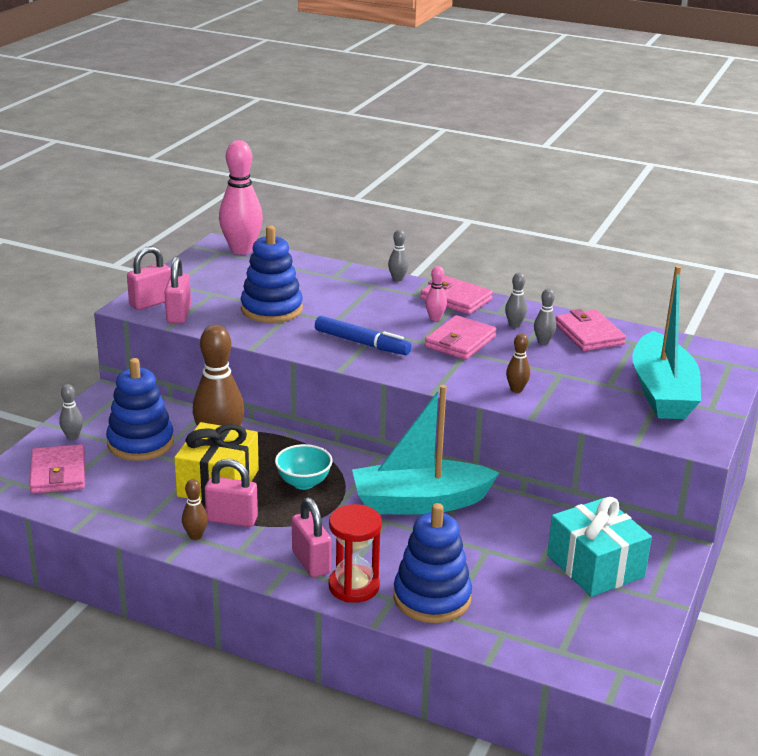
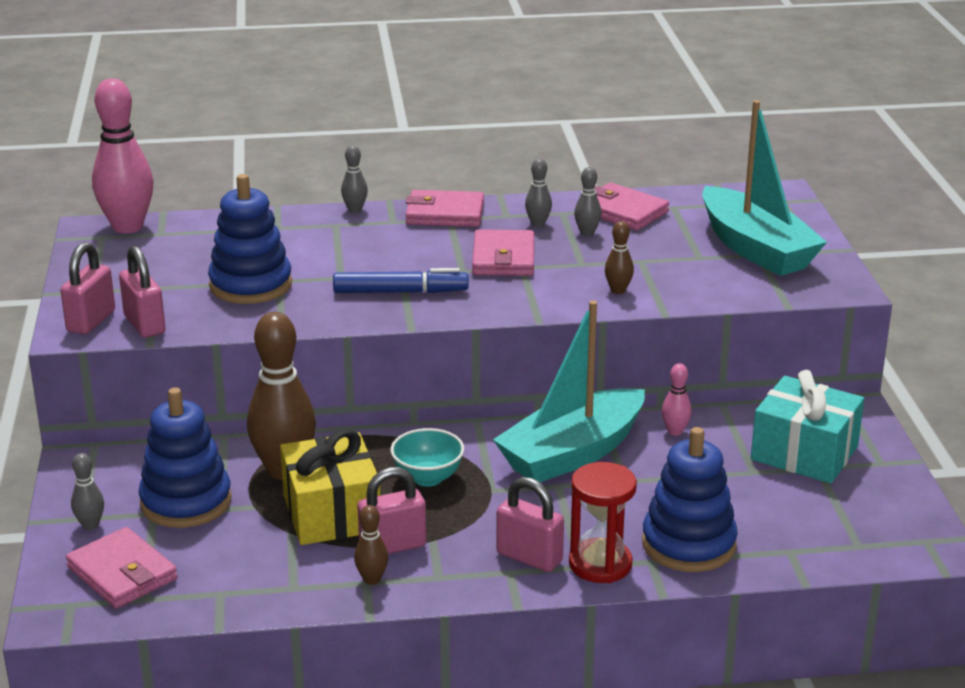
camera: 30 degrees left, 0 degrees up
(435, 318) = (447, 241): pink bowling pin -> pink bowling pin (675, 431)

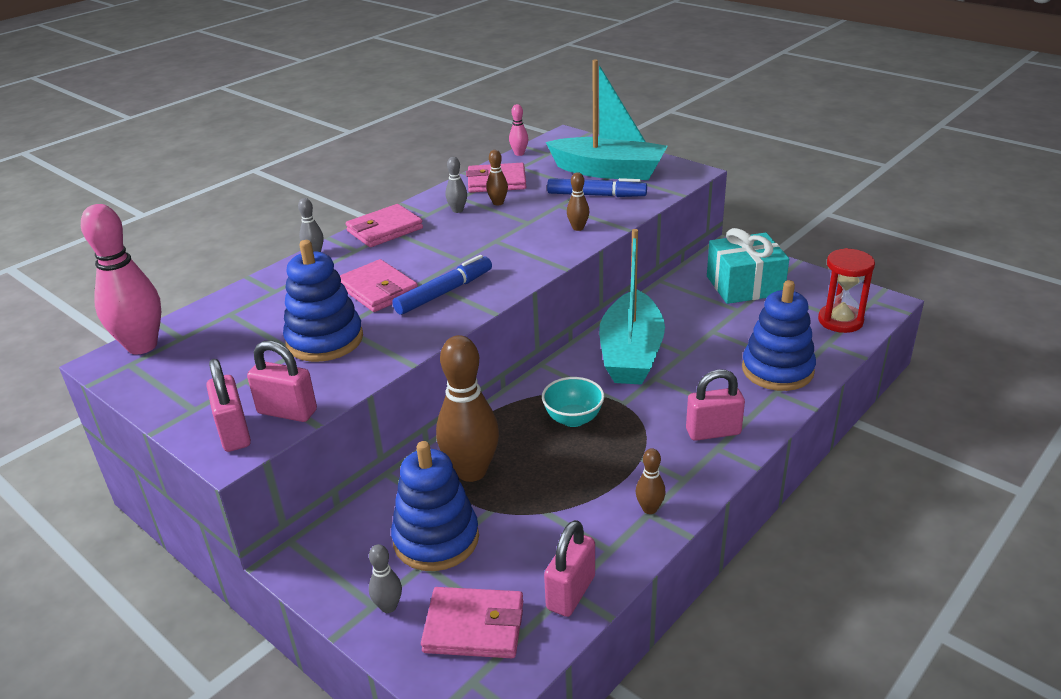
camera: 40 degrees left, 5 degrees up
(332, 513) = (551, 481): yellow gift -> none
(393, 546) = (625, 478): pink padlock -> pink padlock (571, 592)
(503, 258) = (474, 240): pink wallet -> pink wallet (378, 290)
(587, 233) = (498, 203): grey bowling pin -> brown bowling pin
(600, 564) = (755, 411): red hourglass -> red hourglass (840, 321)
(675, 431) = (663, 309): pink bowling pin -> pink bowling pin (519, 153)
(696, 267) = (596, 195): none -> blue marker

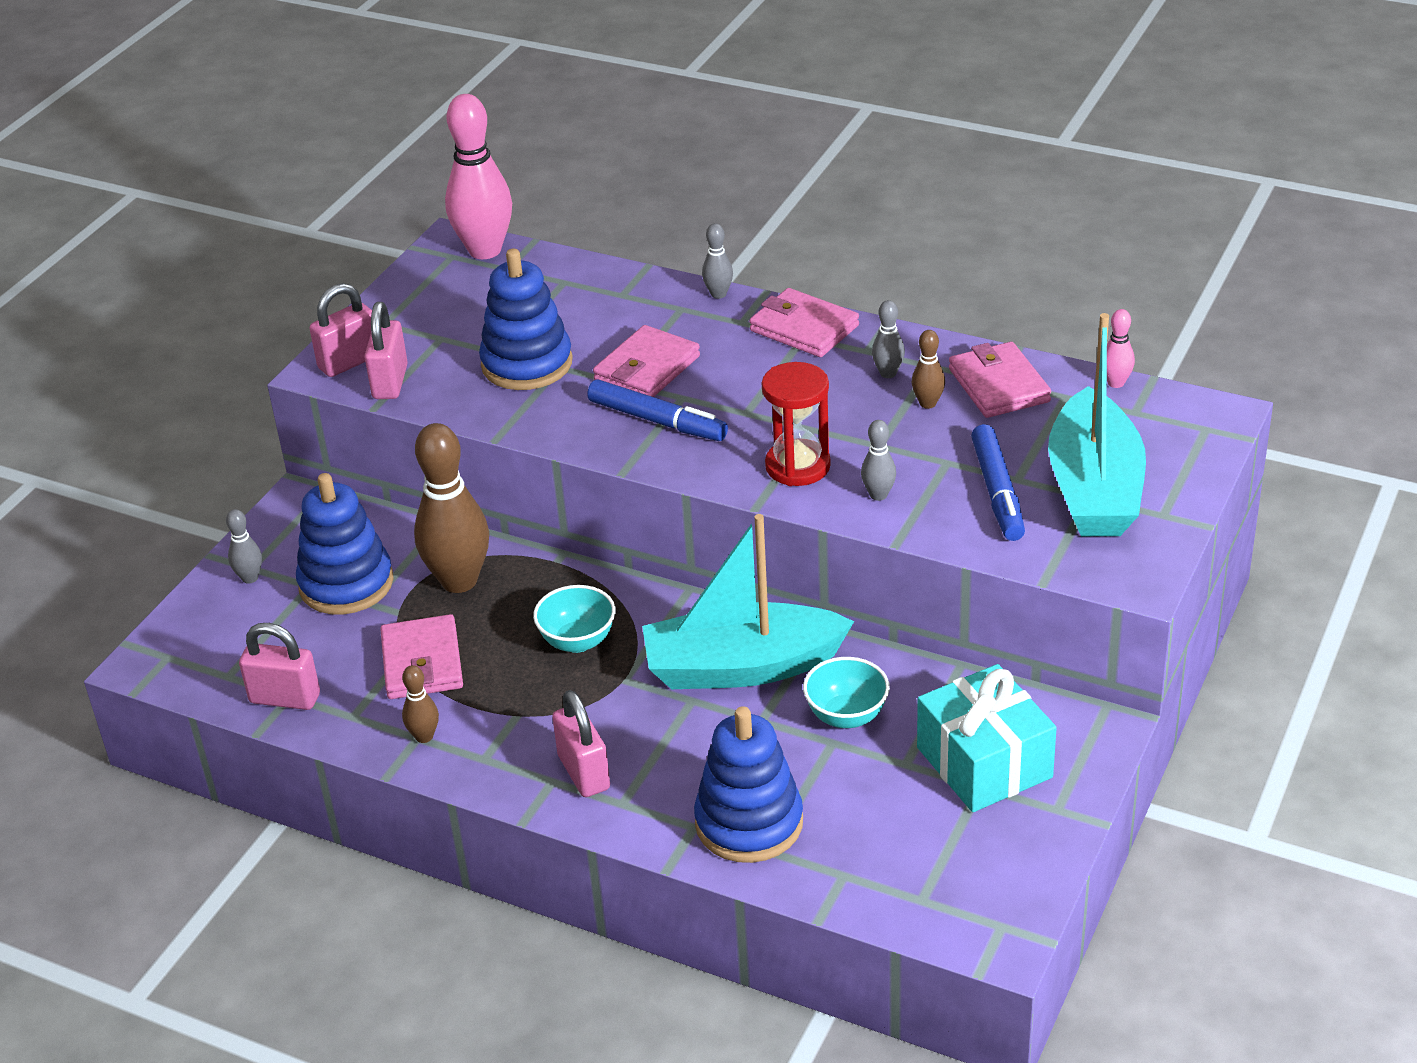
camera: 75 degrees right, 5 degrees up
(474, 627) = (231, 641): pink wallet -> pink wallet (422, 662)
(578, 228) = (878, 495): brown bowling pin -> grey bowling pin
(691, 322) = (846, 716): none -> turquoise bowl
(840, 321) = (916, 887): red hourglass -> red hourglass (797, 466)

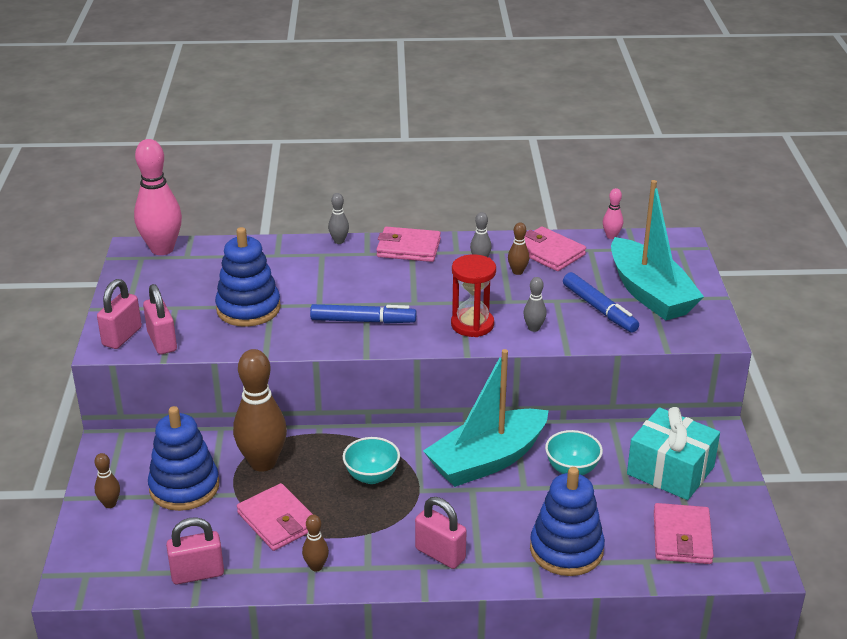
camera: 30 degrees left, 5 degrees down
(250, 578) = (110, 504): grey bowling pin -> brown bowling pin
(647, 368) = (330, 293): pink wallet -> pink wallet (682, 537)

